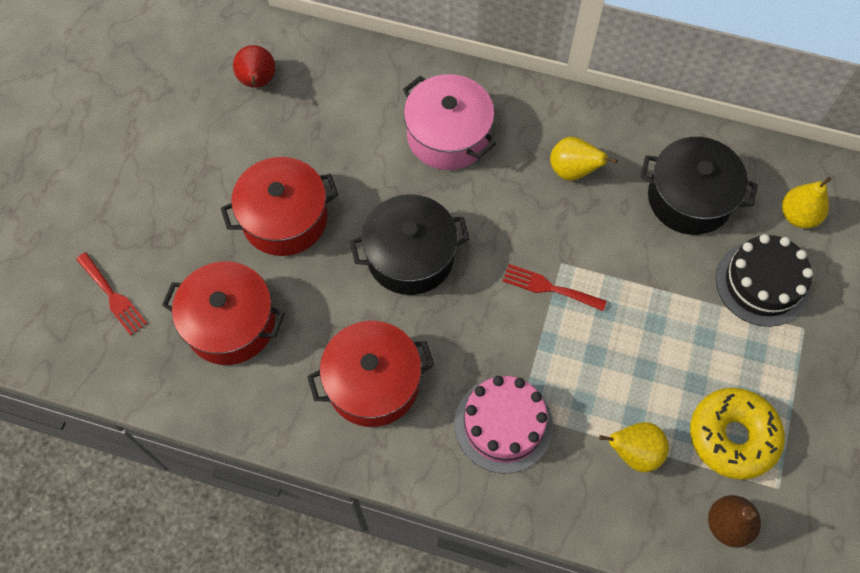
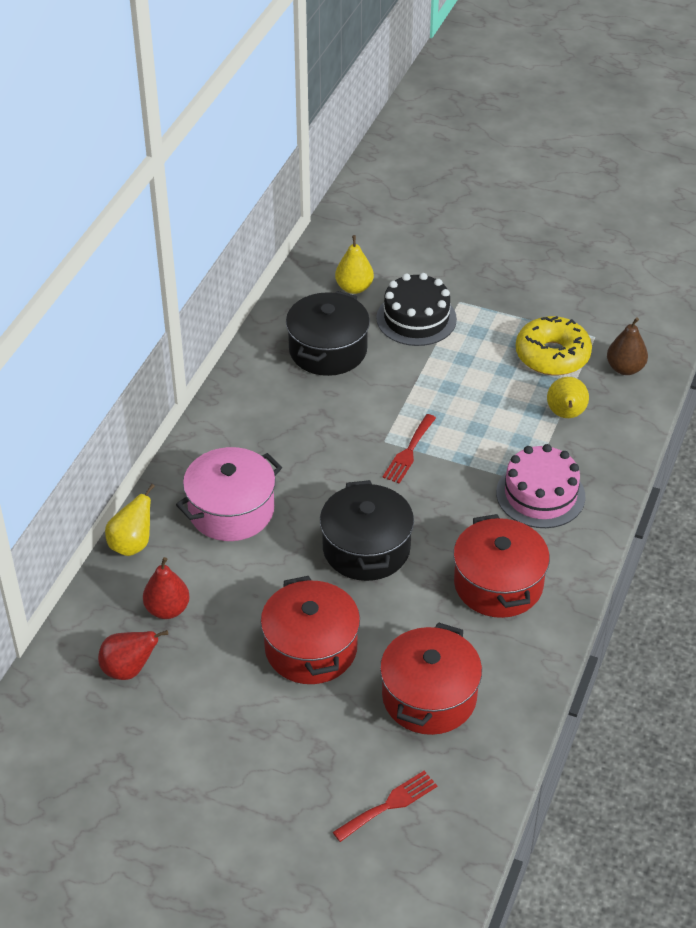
camera: 85 degrees left, 20 degrees down
(324, 101) = (167, 609): none -> red pear
(573, 171) = (287, 423): yellow pear -> yellow pear (132, 544)

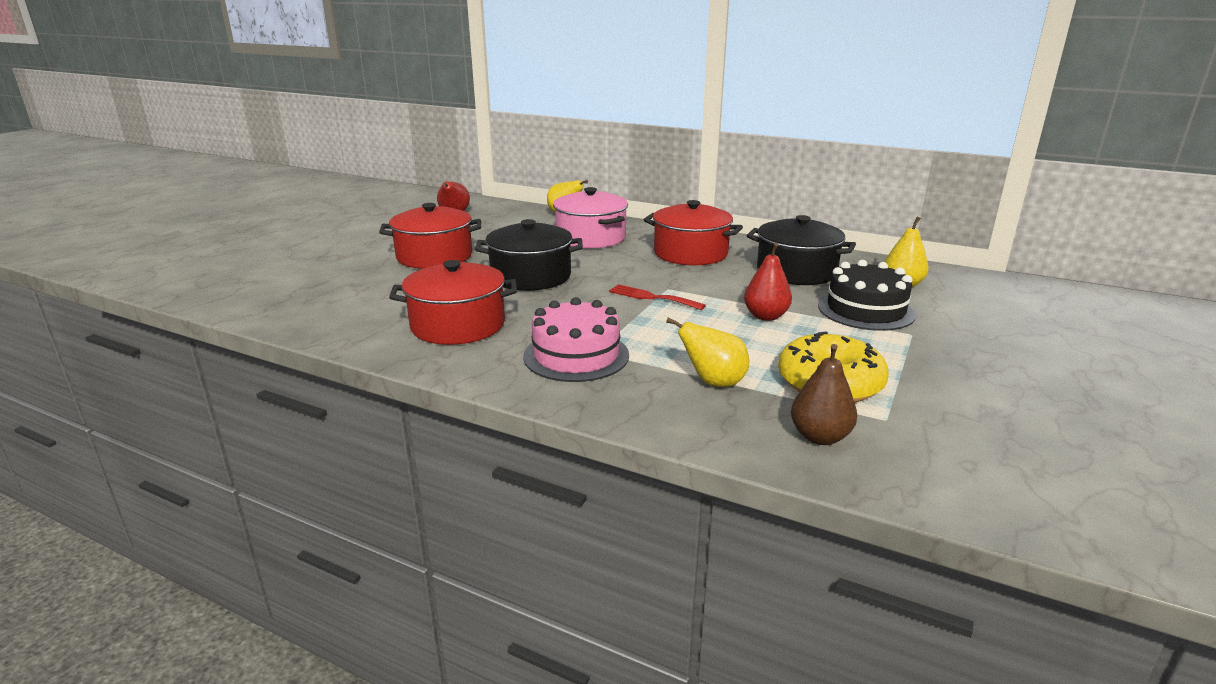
camera: 95 degrees right, 20 degrees down
(167, 609) = (500, 222): red pear -> red pear (765, 316)
(389, 805) = (264, 274): red fork -> none
(429, 696) = (351, 291): red pot -> red pot (690, 253)

